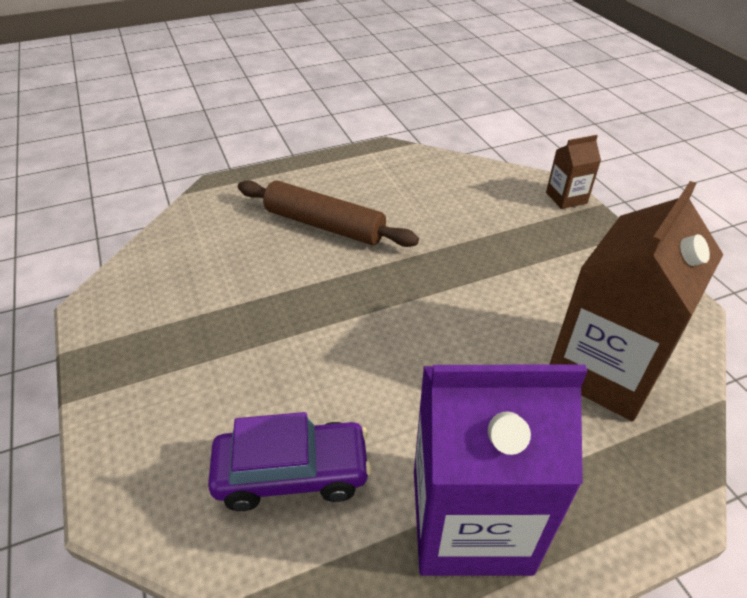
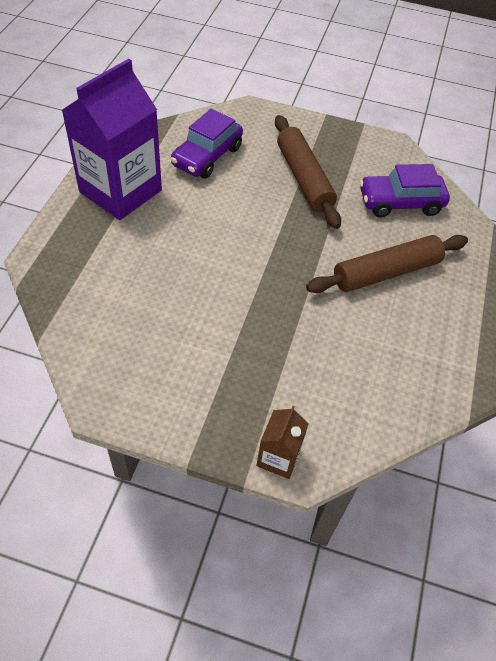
camera: 125 degrees right, 10 degrees up
(210, 256) = (400, 203): none -> purple car
(241, 346) = (303, 178): none -> brown rolling pin
(605, 370) = (118, 305): brown carton -> none

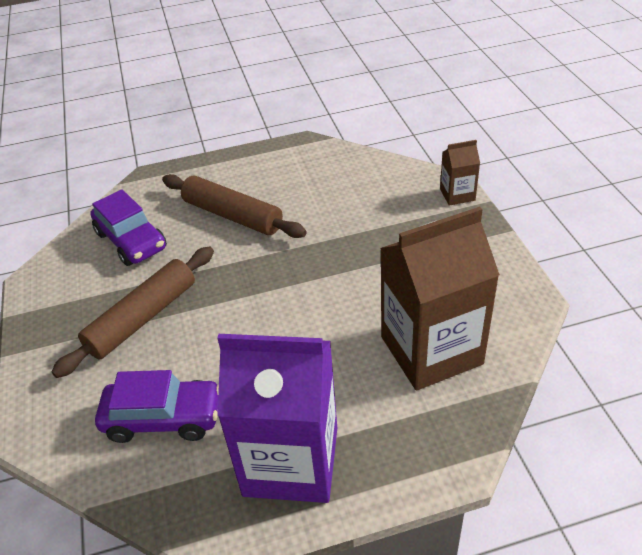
camera: 115 degrees left, 10 degrees down
(123, 302) = (431, 350): none -> brown carton

